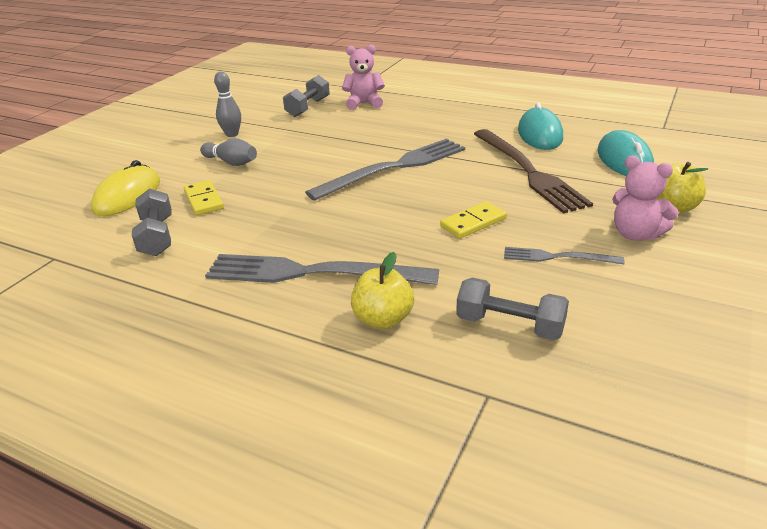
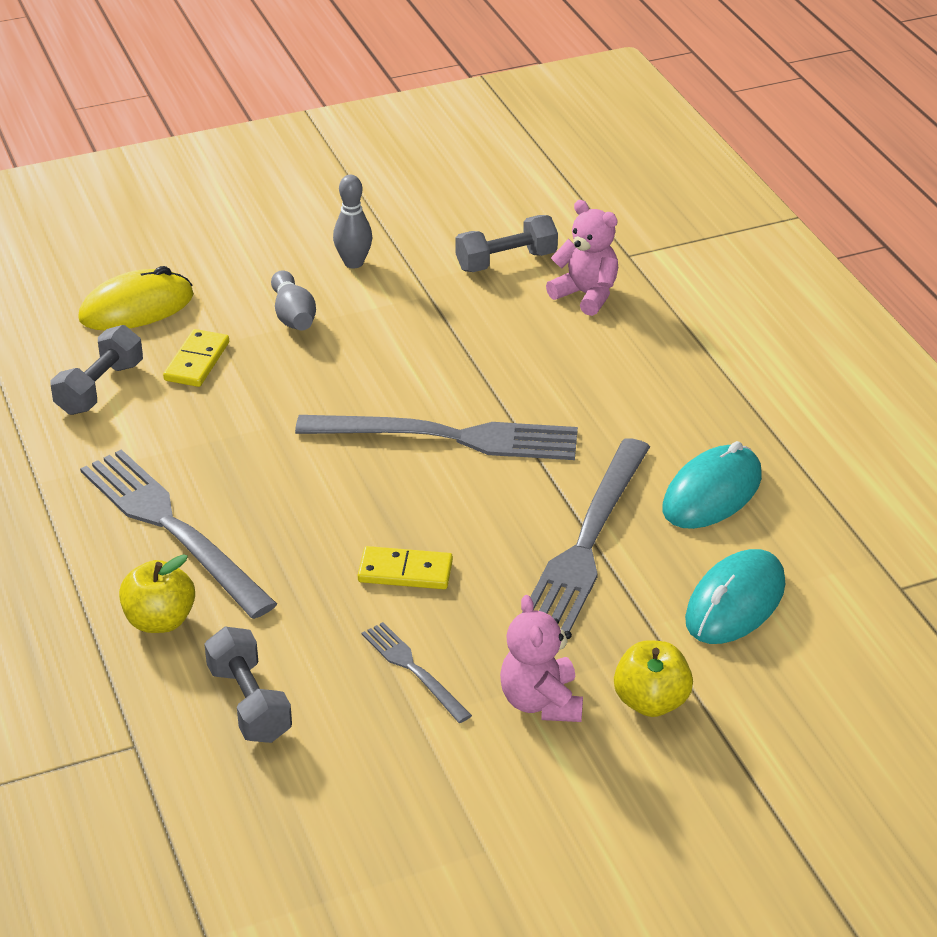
camera: 40 degrees right, 5 degrees up
(528, 171) = (586, 543): brown fork -> grey fork

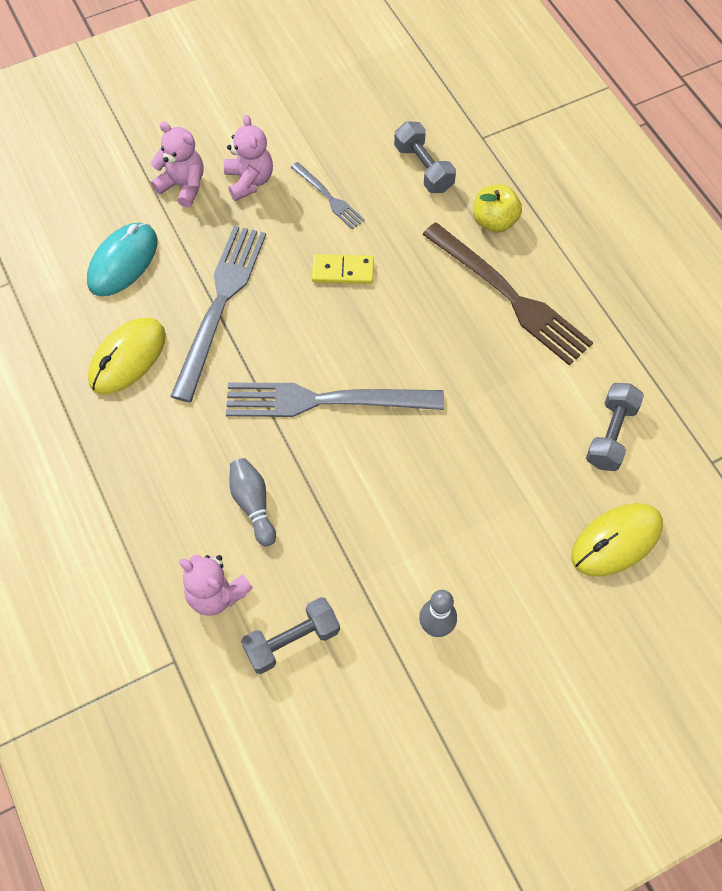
camera: 175 degrees right, 25 degrees up
(172, 528) = (509, 296): grey fork -> brown fork
(196, 361) = (543, 473): yellow domino -> none
(293, 315) = (476, 541): grey bowling pin -> grey bowling pin (253, 504)
(651, 702) = (183, 185): yellow apple -> pink teddy bear
(712, 493) = (128, 358): turquoise mouse -> yellow mouse

